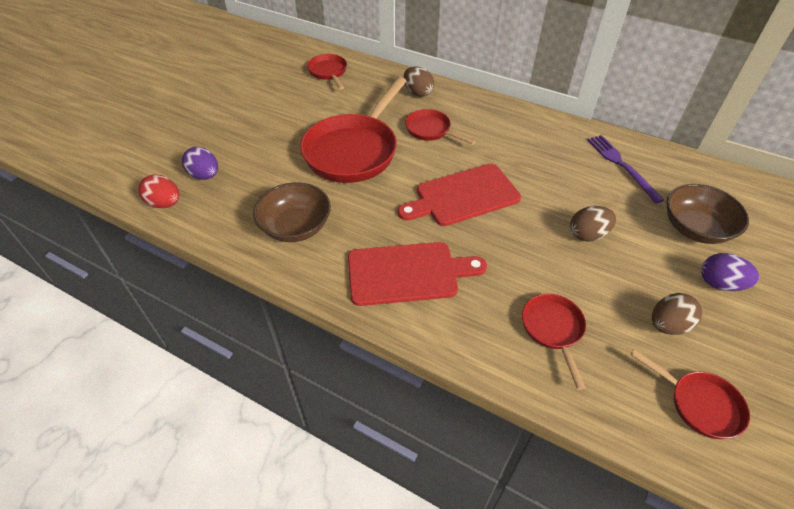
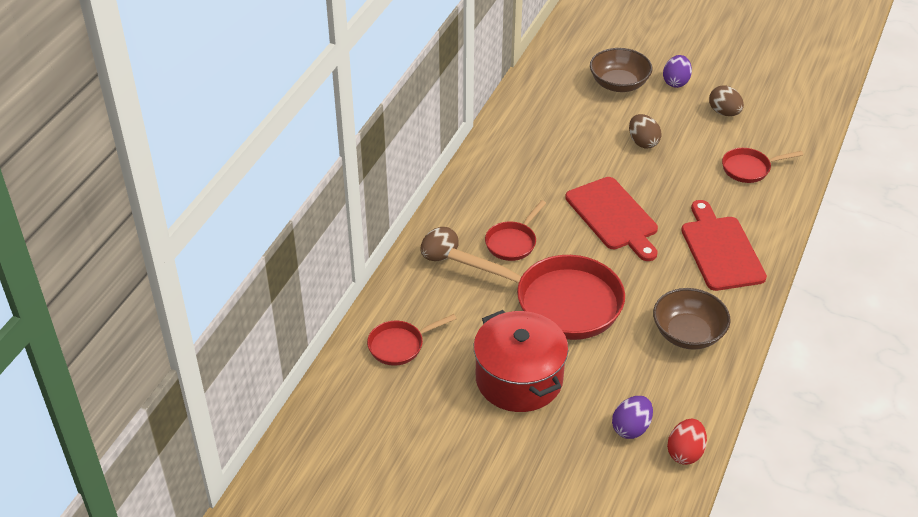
camera: 95 degrees left, 5 degrees down
(278, 122) = (519, 379): none -> red pot
(621, 165) = (545, 113): purple fork -> none
(699, 404) = (784, 109): red pan -> none

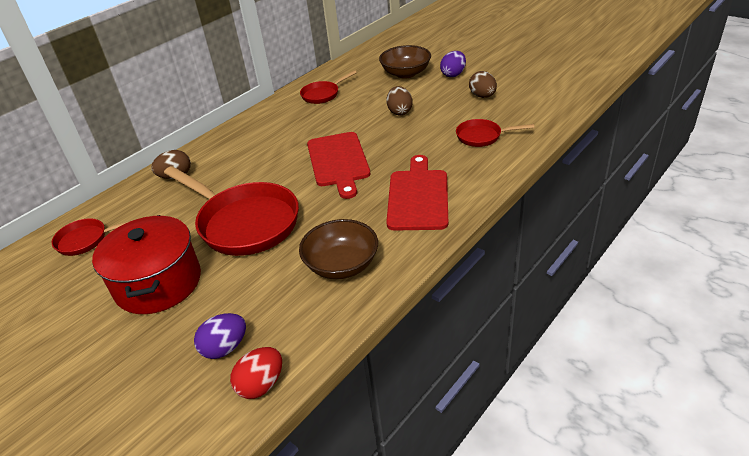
camera: 20 degrees right, 5 degrees down
(513, 242) = (241, 172): red pan -> red pan (323, 94)

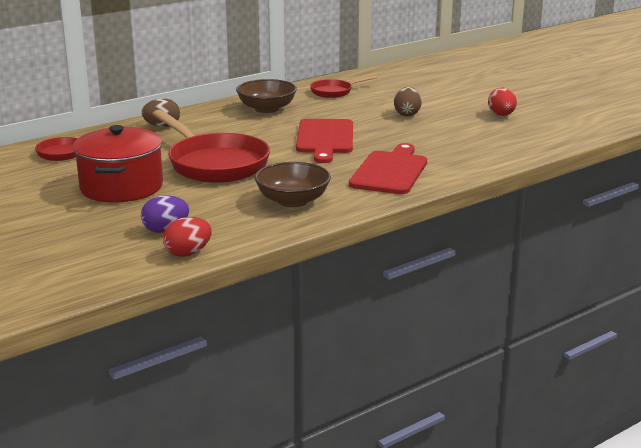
camera: 10 degrees right, 15 degrees down
(405, 73) = (430, 88): brown bowl -> brown bowl (266, 109)
(453, 74) = (481, 96): purple egg -> none
(482, 96) = (501, 115): brown egg -> red egg
(482, 136) = (481, 142): red pan -> none

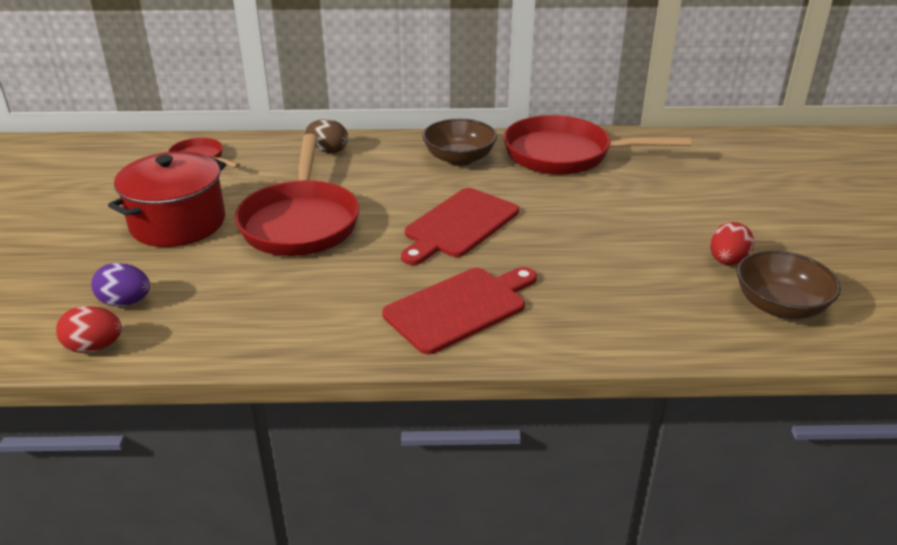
camera: 35 degrees right, 10 degrees up
(293, 201) = (295, 311): brown bowl -> brown bowl (780, 306)
(334, 92) = (565, 155): red pan -> red pan, size x2.00
(407, 114) = (604, 218): brown egg -> none

